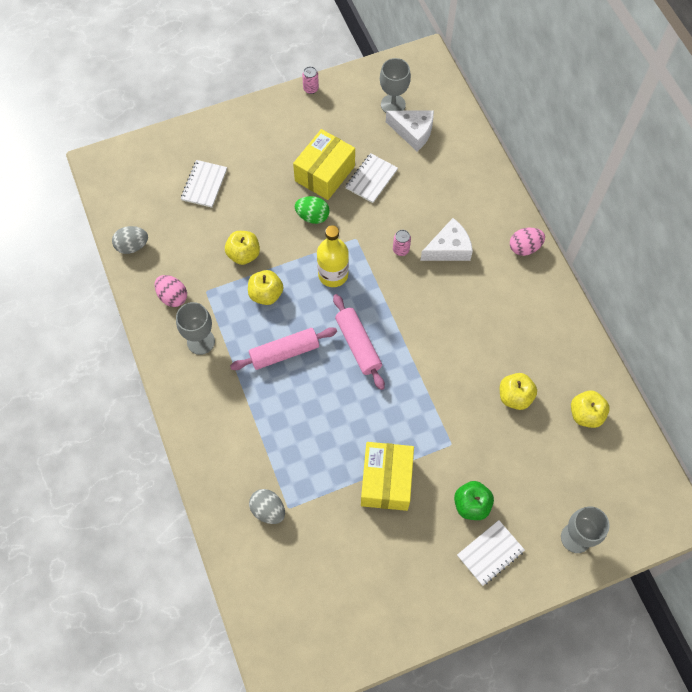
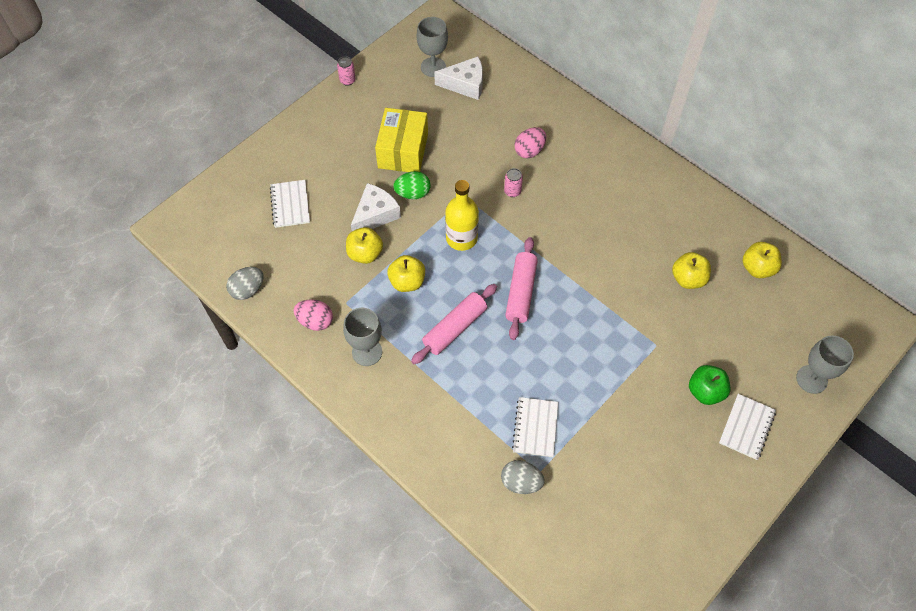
camera: 25 degrees left, 5 degrees down
(358, 345) = (520, 292): pink rolling pin -> pink rolling pin turned 60 degrees clockwise
(371, 179) = (450, 139): white notebook -> white notebook (535, 427)
(386, 481) = (616, 405): yellow box -> none
(448, 248) = (555, 173): white cheese -> white cheese (375, 214)
(524, 247) = (622, 146): pink egg -> pink egg (529, 151)

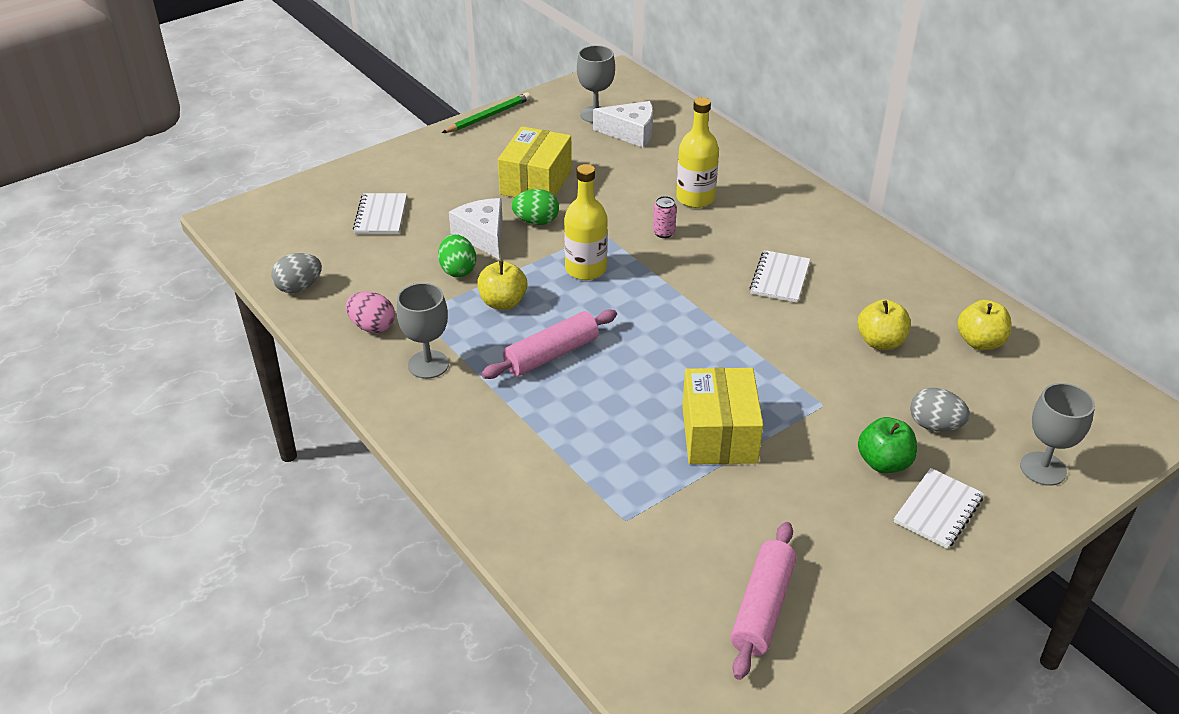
camera: 10 degrees right, 20 degrees down
(347, 80) = (488, 116): pink can -> green pencil
(365, 254) = (458, 270): yellow apple -> green egg
(375, 214) = (483, 235): white cheese -> white cheese turned 75 degrees counterclockwise
(520, 292) = (649, 329): pink rolling pin -> pink rolling pin (762, 607)
(521, 482) = (596, 528): grey egg -> grey egg (934, 425)
(529, 151) = (695, 198): pink egg -> yellow bottle
(535, 427) = (632, 471): white notebook -> white notebook (780, 278)
(589, 384) = (719, 434): none -> yellow box

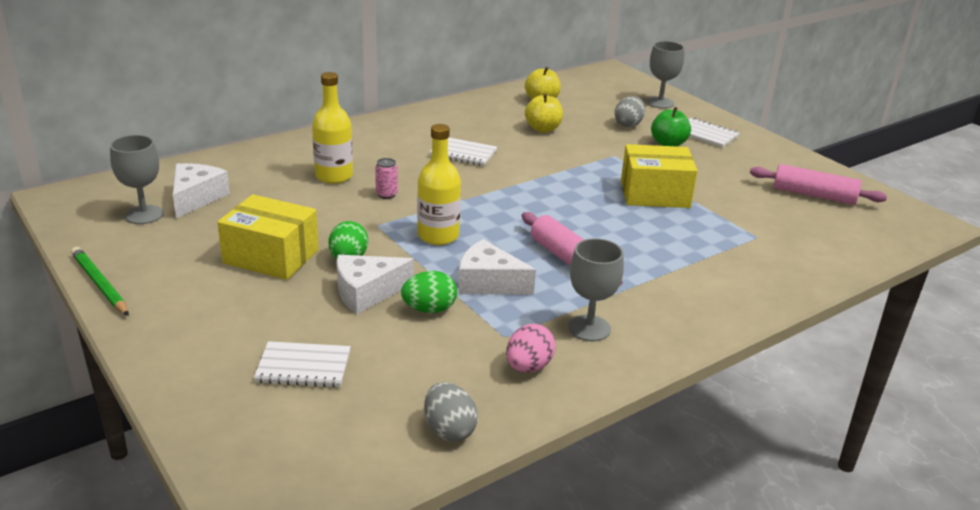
camera: 90 degrees left, 10 degrees down
(503, 302) = (488, 282): yellow apple -> white cheese

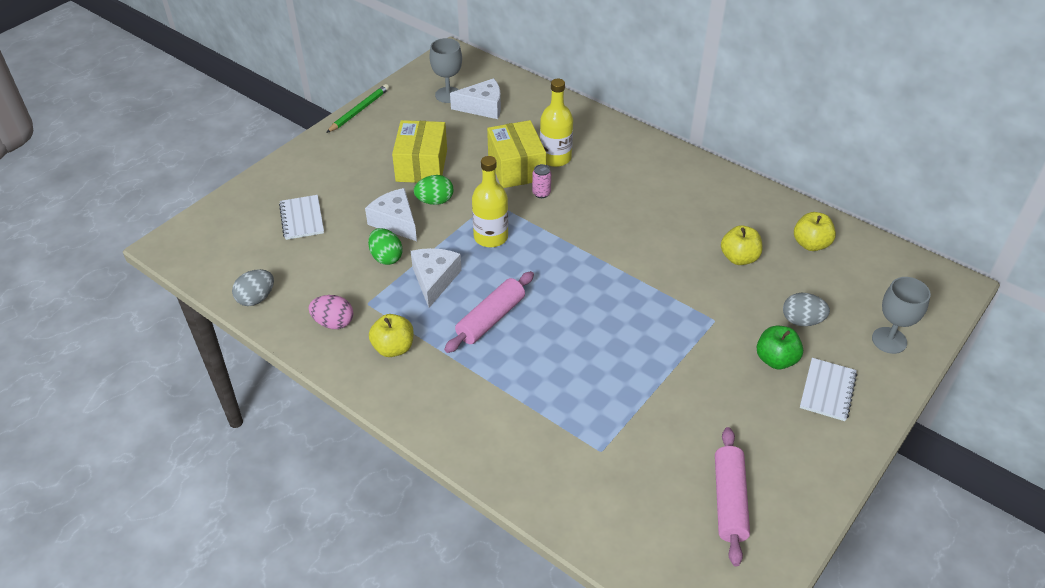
camera: 75 degrees right, 15 degrees up
(463, 153) = (645, 217): white notebook -> none
(589, 328) = (393, 348): grey goblet -> yellow apple
(655, 194) = (646, 362): yellow box -> yellow box (516, 168)

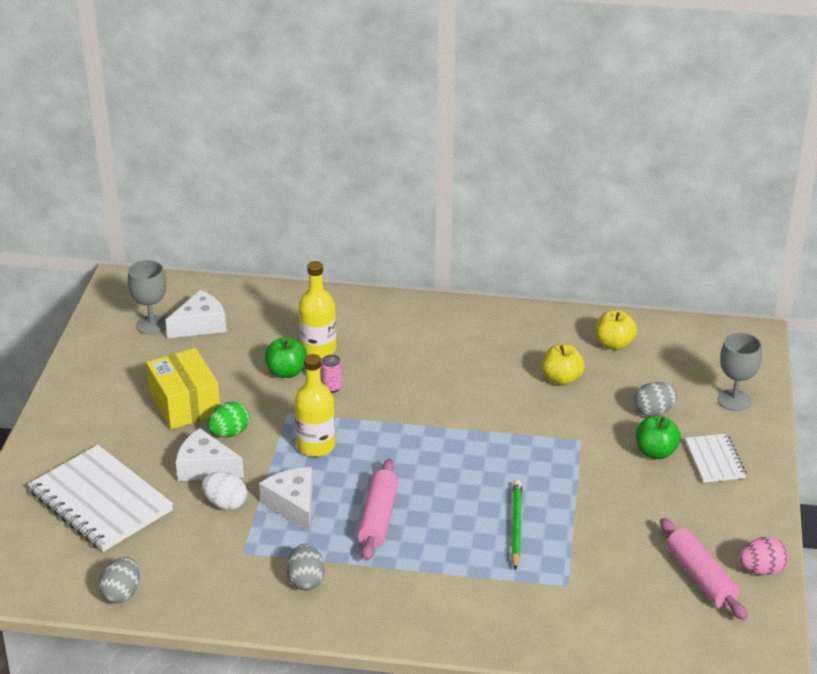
camera: 30 degrees left, 10 degrees down
(302, 219) = (100, 501): white notebook -> white notebook, size x1.90
(333, 323) = (225, 583): pink egg -> pink egg (761, 570)
(359, 110) = (65, 373): green pencil -> green pencil (516, 526)
(386, 257) = (225, 503): green egg -> white egg
(393, 348) = (306, 580): yellow apple -> grey egg
(516, 168) = (286, 372): yellow box -> green apple

